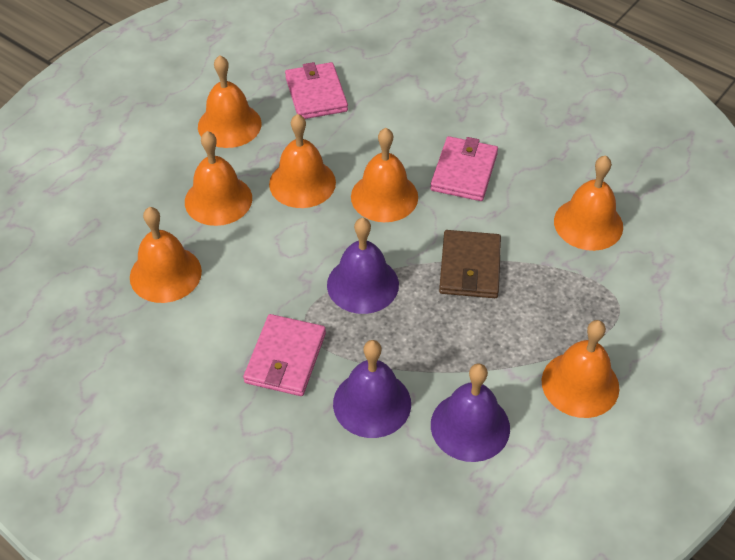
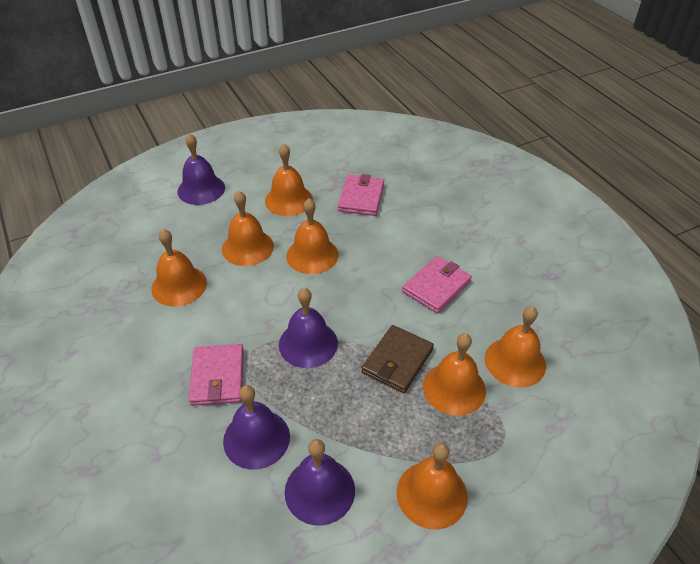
camera: 25 degrees right, 5 degrees down
(107, 146) = (201, 189): none -> purple bell
(285, 358) = (217, 377): pink wallet -> pink wallet turned 45 degrees counterclockwise
(384, 196) = (365, 284): orange bell -> orange bell (454, 388)

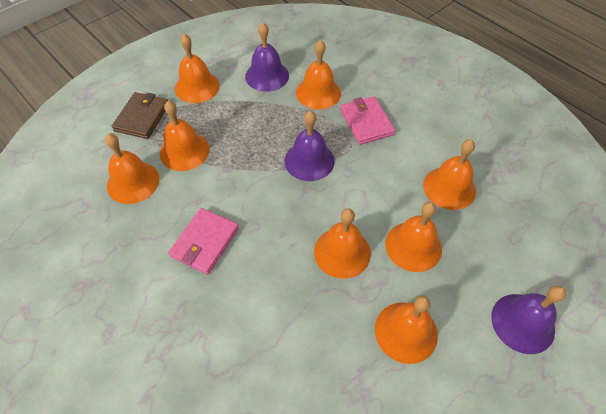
camera: 165 degrees right, 10 degrees up
(256, 438) = (318, 92): purple bell -> orange bell
(361, 197) = (316, 361): pink wallet -> none
(397, 361) = (232, 162): brown wallet -> brown wallet (142, 117)

